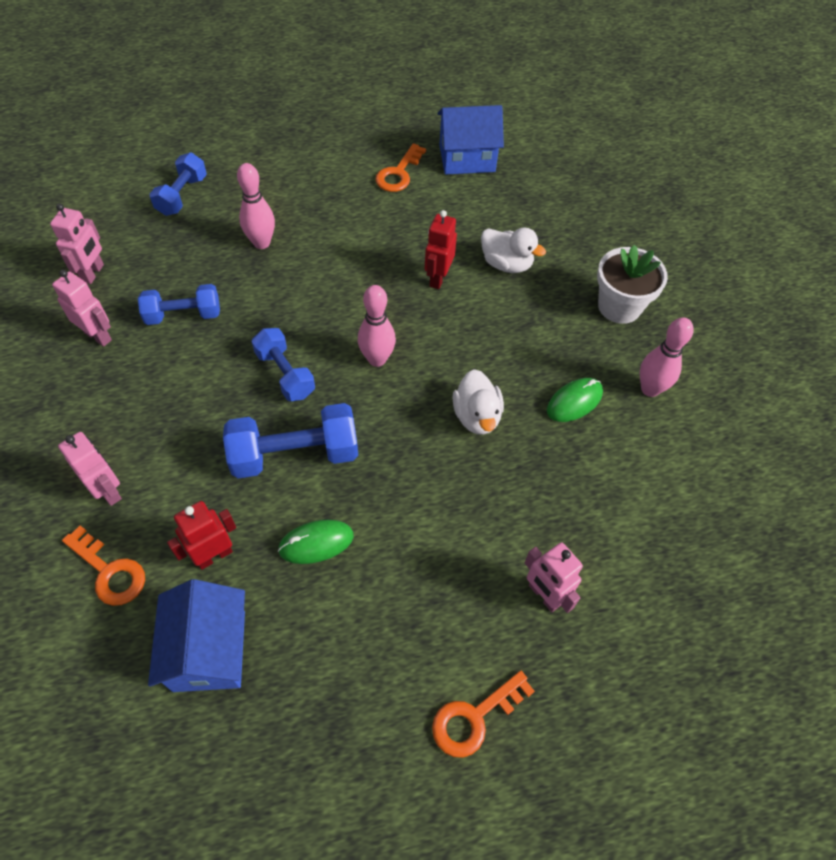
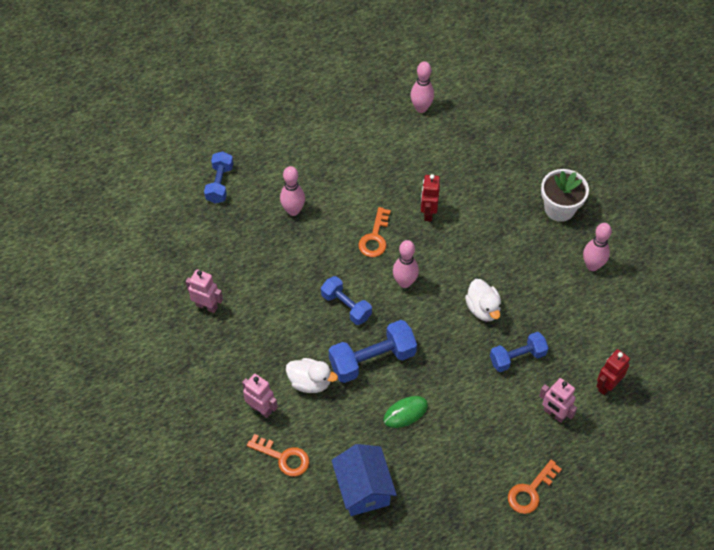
camera: 10 degrees left, 0 degrees up
(93, 273) = (182, 260): pink robot -> none
(183, 315) = (260, 278): blue dumbbell -> blue dumbbell (517, 357)
(214, 555) = (344, 434): red robot -> red robot (607, 385)
(399, 173) = (374, 131): orange key -> orange key (375, 237)
(467, 158) = (421, 108): blue house -> pink bowling pin
(506, 264) = (473, 191): white duck -> white duck (310, 382)
(574, 401) = (544, 285): green mouse -> none

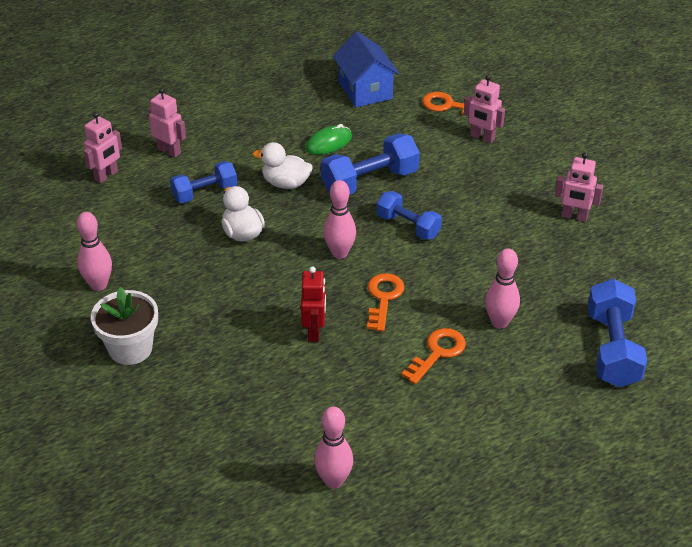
camera: 175 degrees right, 15 degrees down
(220, 184) = (612, 349): blue dumbbell -> blue dumbbell, size x1.52
(310, 382) = (435, 160): white duck -> white duck (286, 183)
(531, 491) = (201, 97): orange key -> orange key (437, 353)
(607, 385) = (106, 176): red robot -> pink robot

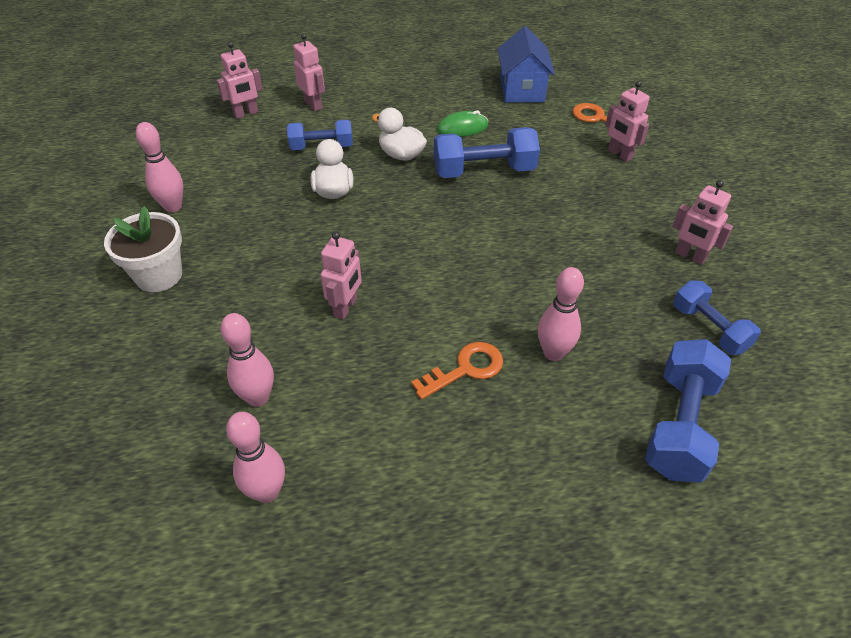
camera: 20 degrees right, 5 degrees up
(314, 331) = (346, 307): red robot -> pink robot
(339, 253) = (417, 233): pink bowling pin -> pink bowling pin (258, 398)
(383, 298) = (437, 291): orange key -> none
(408, 226) = (501, 223): blue dumbbell -> blue dumbbell (709, 329)

